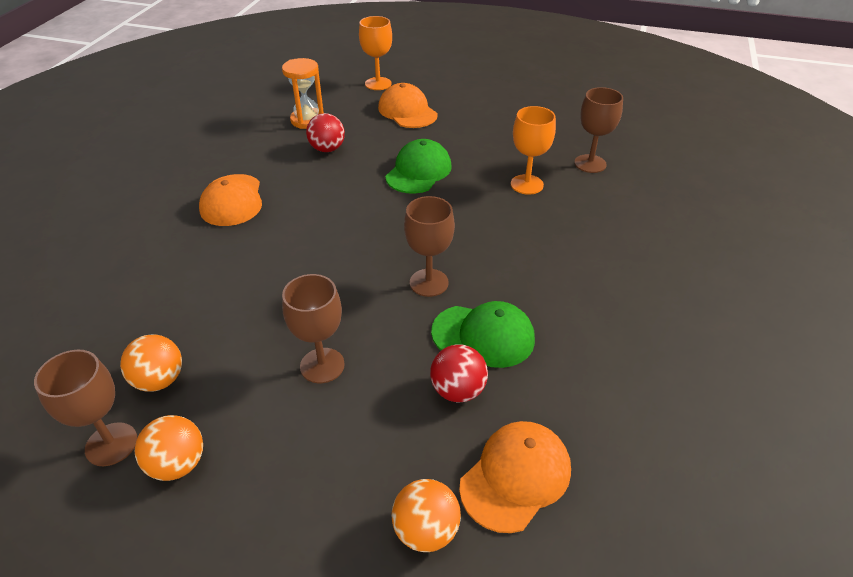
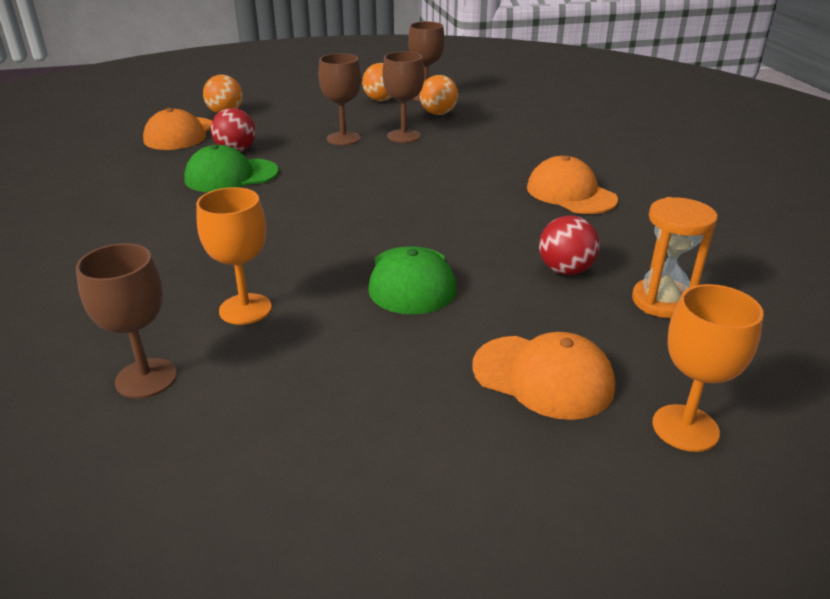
camera: 150 degrees right, 10 degrees down
(429, 283) = (303, 191): brown goblet -> brown goblet (404, 136)

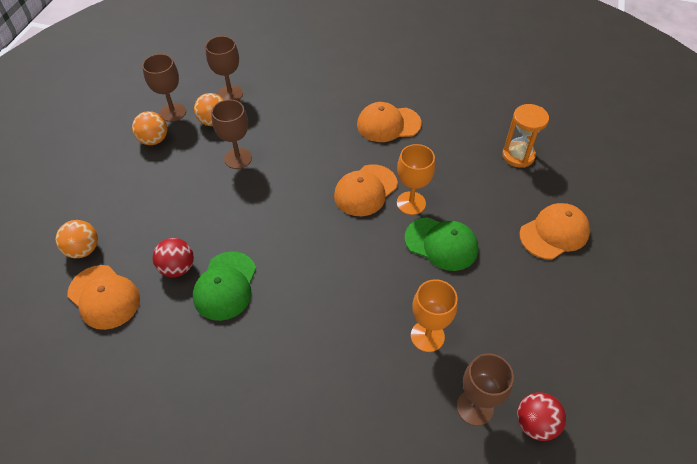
camera: 60 degrees left, 20 degrees up
(343, 138) = (212, 193): brown goblet -> brown goblet (230, 94)
(442, 208) = (365, 190): none -> orange cap
(565, 270) = (470, 174): red ball -> red ball (535, 424)
(685, 428) = (608, 205): orange goblet -> orange goblet (411, 203)

